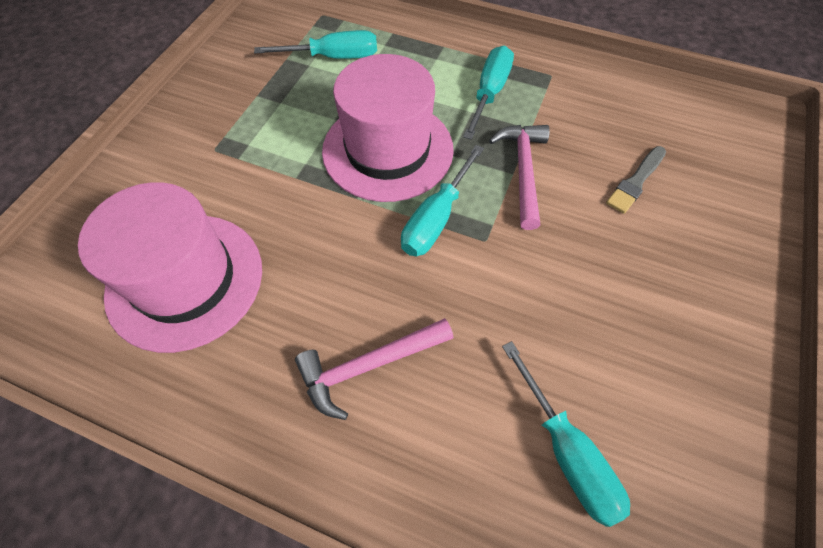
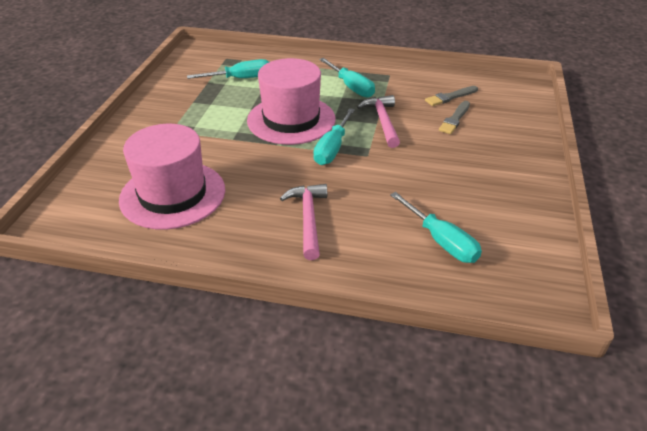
camera: 10 degrees left, 20 degrees down
(369, 366) = (308, 219): pink hammer -> pink hammer turned 120 degrees clockwise
(489, 93) = (351, 87): turquoise screwdriver -> turquoise screwdriver turned 135 degrees clockwise
(637, 133) = (450, 97): none -> grey brush

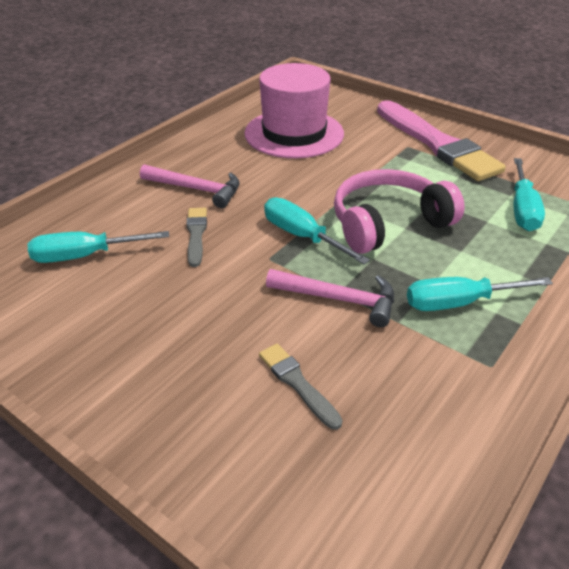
camera: 115 degrees right, 0 degrees up
(161, 119) = (437, 144): none -> pink brush
(291, 120) = (388, 223): pink hat -> pink headphones
(450, 97) = (372, 415): grey brush -> grey brush (196, 234)

